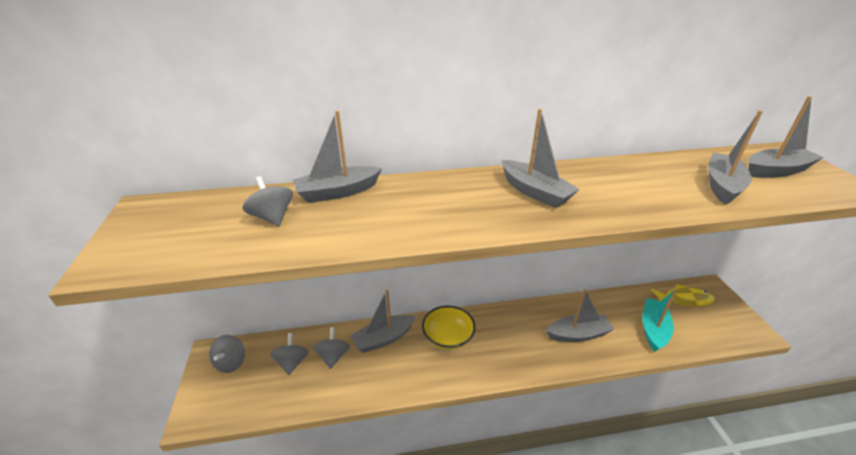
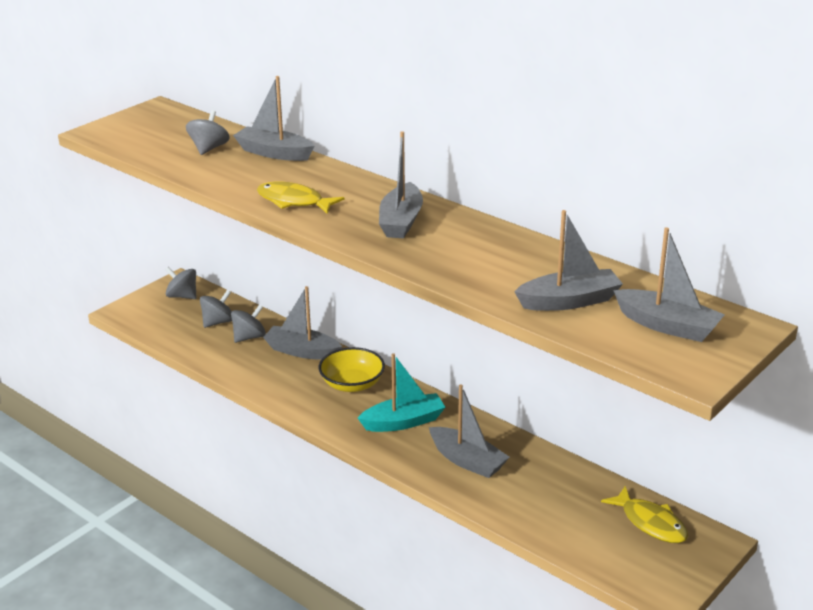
camera: 50 degrees right, 5 degrees down
(231, 362) = (182, 296): grey spinning top -> grey spinning top turned 60 degrees clockwise
(439, 220) = (293, 201): none -> yellow fish
(653, 329) = (552, 511): turquoise boat -> turquoise boat (403, 422)

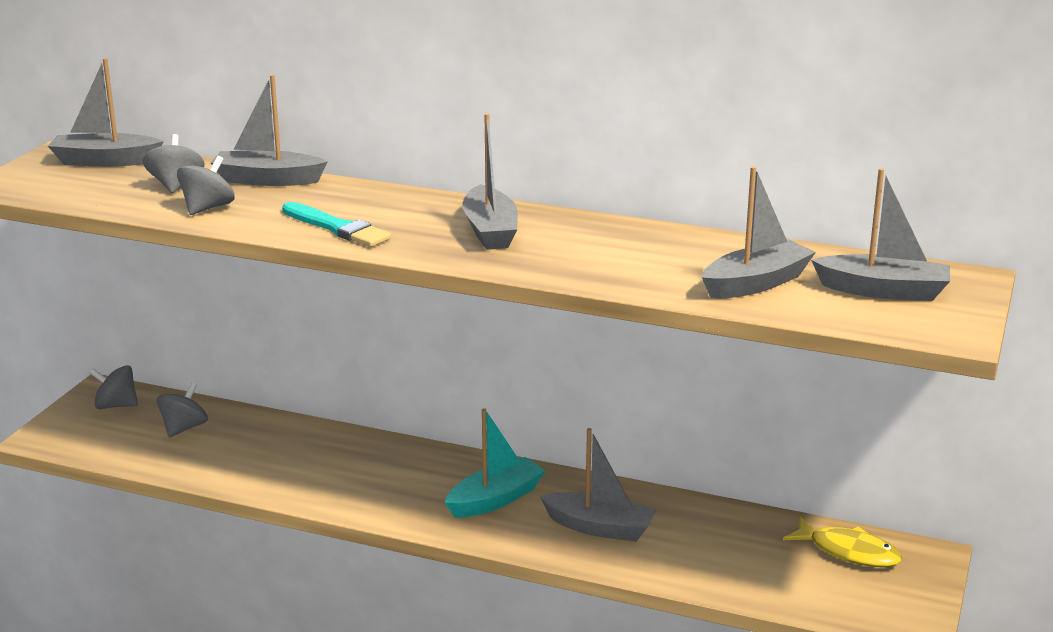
camera: 20 degrees left, 5 degrees down
(249, 337) = (237, 438): grey spinning top -> grey spinning top (208, 208)
(293, 201) = (337, 228): yellow fish -> turquoise brush
(302, 351) = (317, 443): grey boat -> grey boat (105, 161)
(352, 384) = (404, 469): yellow bowl -> none

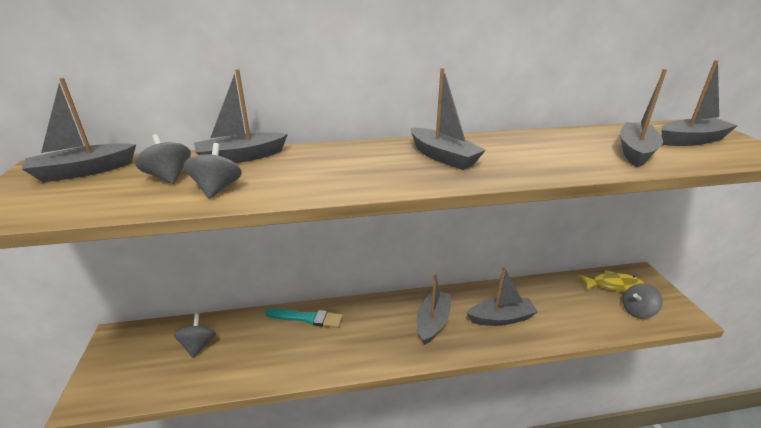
camera: 30 degrees left, 5 degrees up
(116, 405) = (134, 345): grey spinning top -> grey spinning top (637, 311)
(337, 228) = (340, 180): turquoise brush -> turquoise brush (307, 318)
(495, 499) = (433, 322): turquoise boat -> grey boat

